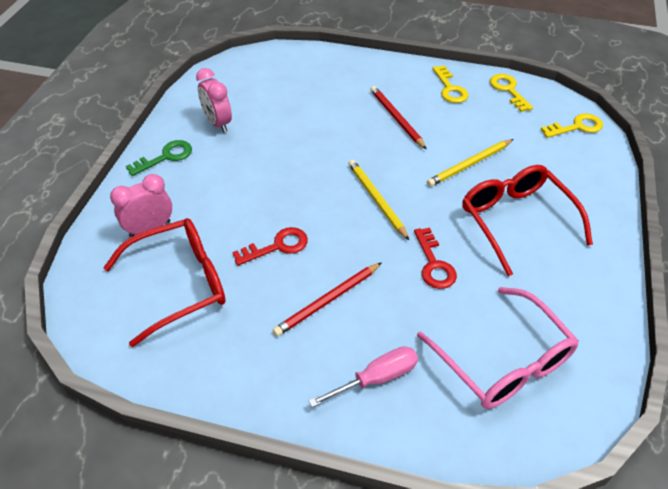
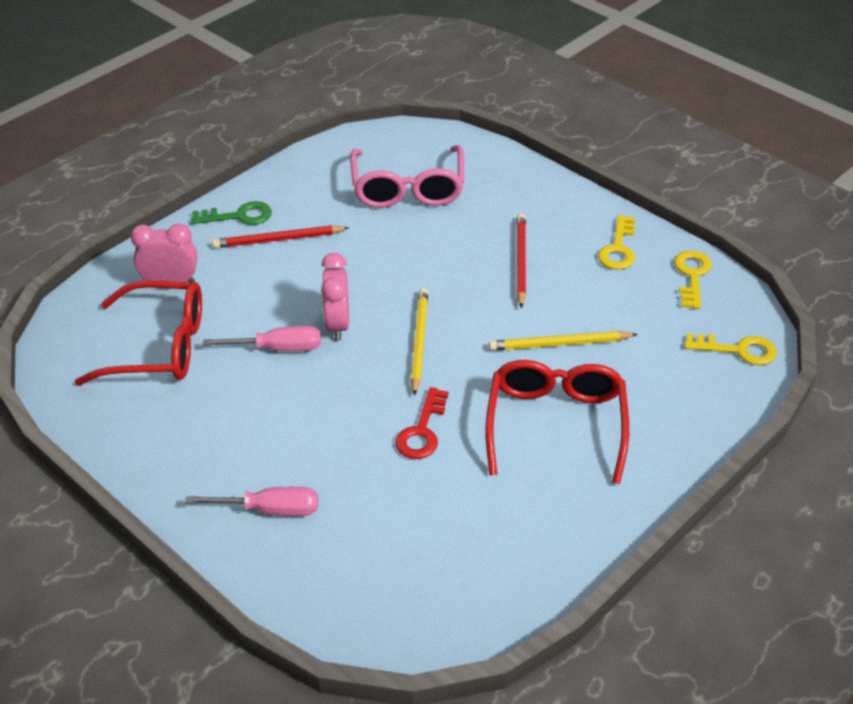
camera: 30 degrees right, 5 degrees down
(218, 123) = (319, 198): pink clock -> pink clock (338, 325)
(277, 246) = (278, 348): red key -> pink screwdriver
(328, 301) = (283, 420): red pencil -> red pencil (278, 240)
(503, 361) = (408, 551): pink glasses -> pink glasses (408, 188)

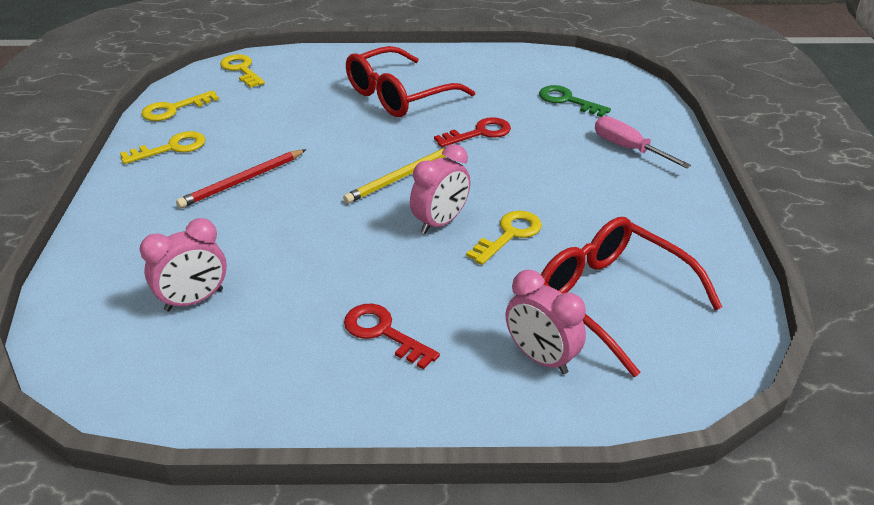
camera: 135 degrees left, 5 degrees down
(239, 216) = (382, 392): green key -> green key (567, 100)
(278, 240) = (383, 332): red pencil -> red key
(278, 348) = (509, 234): pink screwdriver -> yellow key
(408, 188) = (194, 300): pink glasses -> pink clock
(559, 344) = (321, 124): yellow pencil -> none

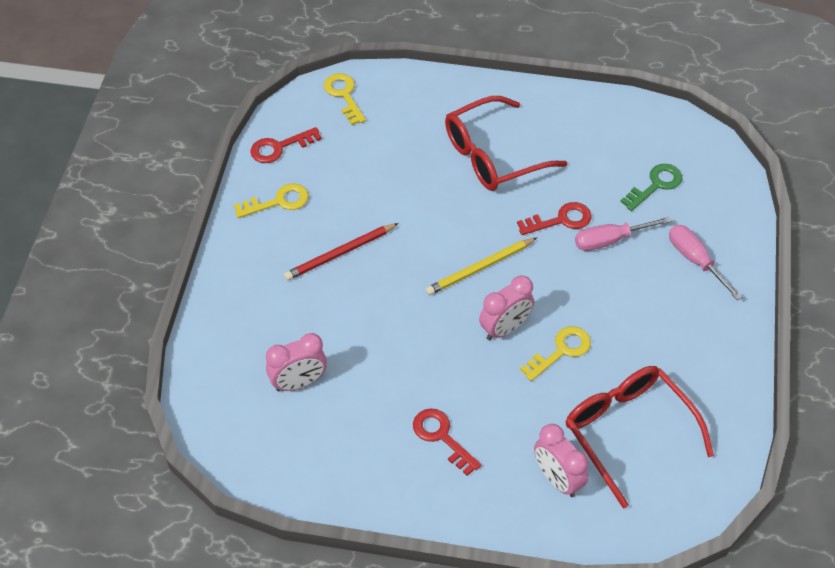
camera: 10 degrees right, 15 degrees up
(173, 109) = (279, 147): yellow key -> red key
(535, 142) = (610, 240): none -> pink screwdriver
(567, 100) = (656, 185): green key -> green key turned 90 degrees clockwise

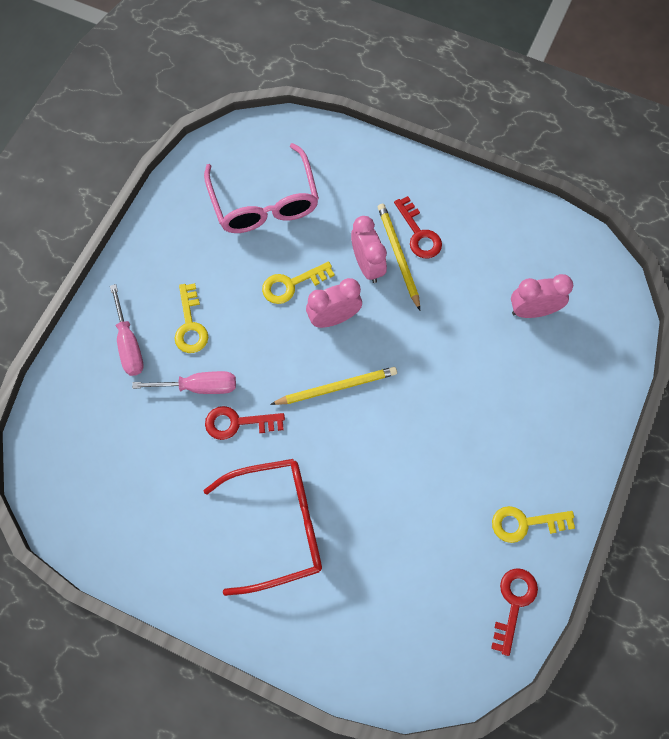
camera: 165 degrees left, 15 degrees up
(279, 147) = (514, 603): red key -> red key turned 60 degrees counterclockwise
(340, 254) = (470, 439): red pencil -> none
(344, 95) = (424, 668): yellow key -> yellow key (190, 325)
(458, 407) = (398, 256): none -> yellow pencil
(557, 479) = (336, 179): pink clock -> pink clock (367, 266)
(628, 432) = (264, 202): red glasses -> pink glasses
(656, 185) = (123, 441): green key -> none

